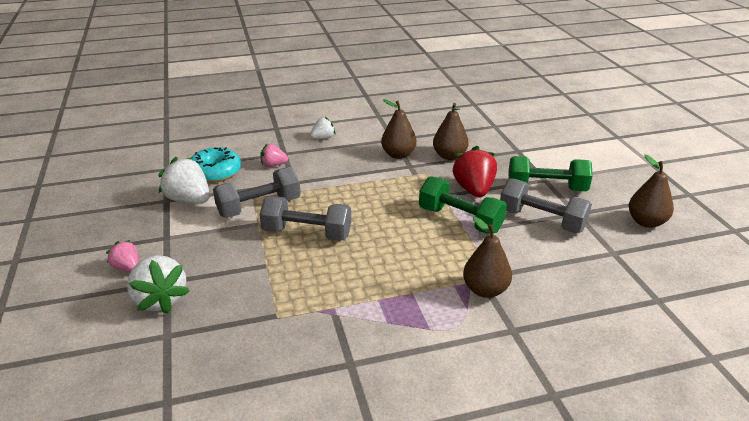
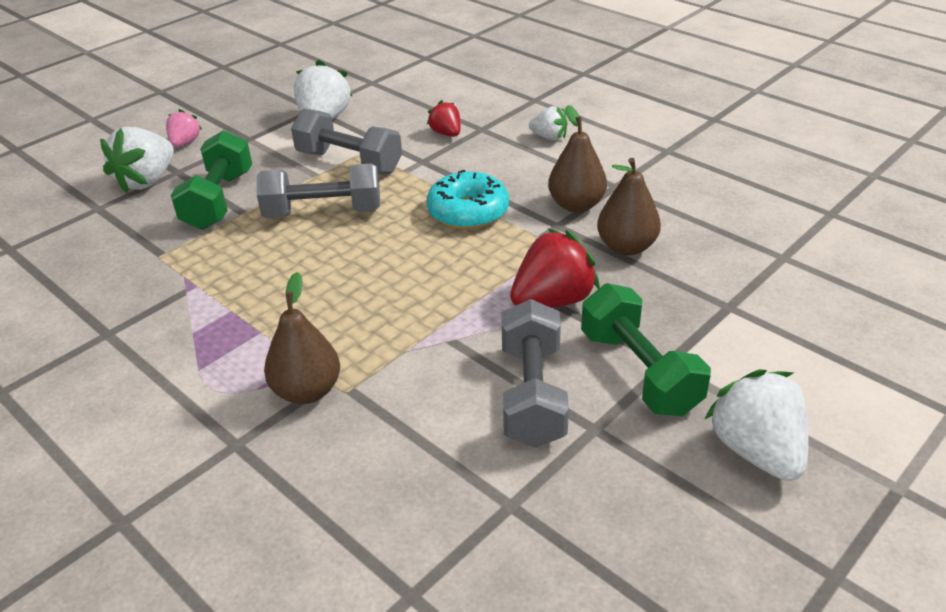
camera: 60 degrees right, 5 degrees up
(215, 172) = (392, 109): turquoise donut -> turquoise donut (468, 212)
(273, 165) = (446, 133): pink strawberry -> red strawberry
(307, 233) = (323, 212): grey dumbbell -> grey dumbbell turned 75 degrees counterclockwise
(460, 220) = (459, 314): green dumbbell -> green dumbbell (219, 200)
(615, 182) = (756, 451): none -> white strawberry
(646, 222) = (652, 528): brown pear -> none

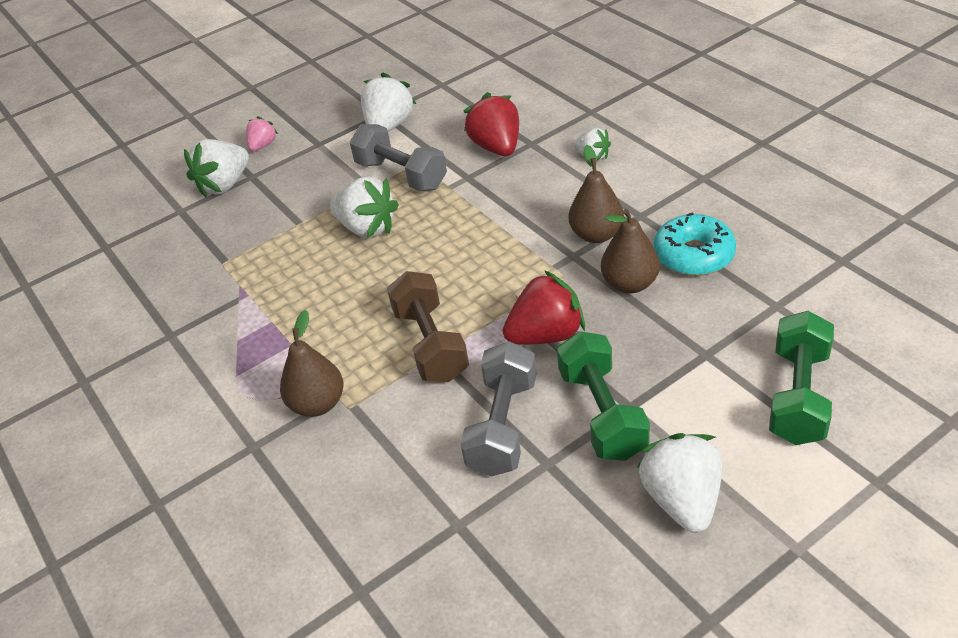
camera: 15 degrees right, 5 degrees up
(219, 200) = (281, 209): green dumbbell -> green dumbbell (798, 396)
(323, 212) = (367, 228): grey dumbbell -> white strawberry
(425, 319) = (430, 344): none -> brown dumbbell
(446, 133) = (497, 147): red strawberry -> red strawberry, size x1.77
(468, 212) = (495, 235): turquoise donut -> turquoise donut (693, 255)

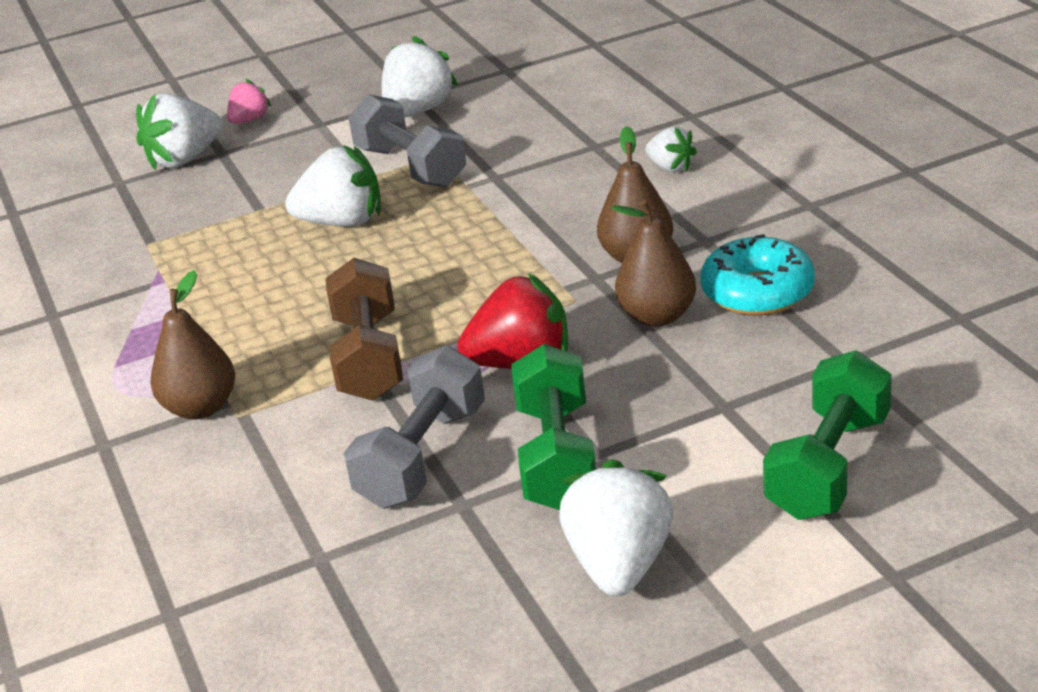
camera: 10 degrees right, 10 degrees down
(367, 228) = (343, 222): white strawberry -> white strawberry turned 45 degrees counterclockwise
(497, 147) = (548, 146): red strawberry -> none

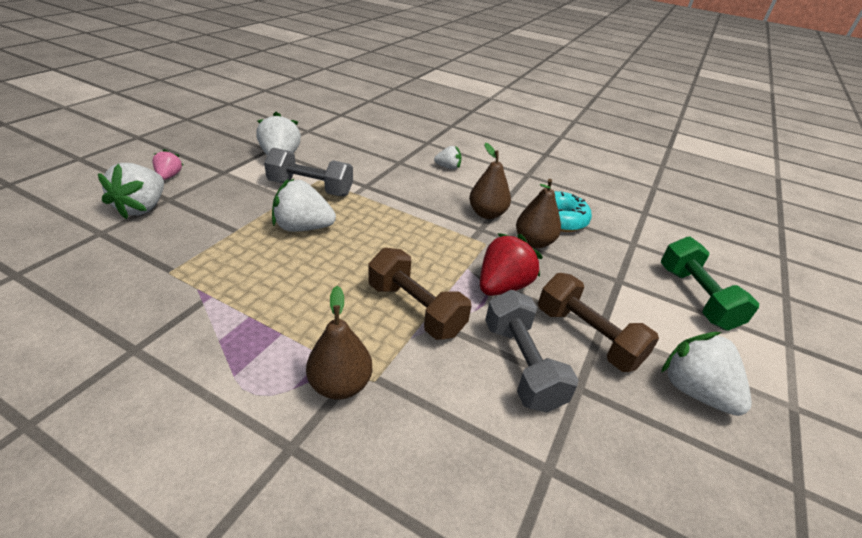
camera: 45 degrees left, 5 degrees up
(343, 222) = (303, 227): white strawberry -> white strawberry turned 135 degrees counterclockwise
(556, 457) = (587, 337): green dumbbell -> brown dumbbell

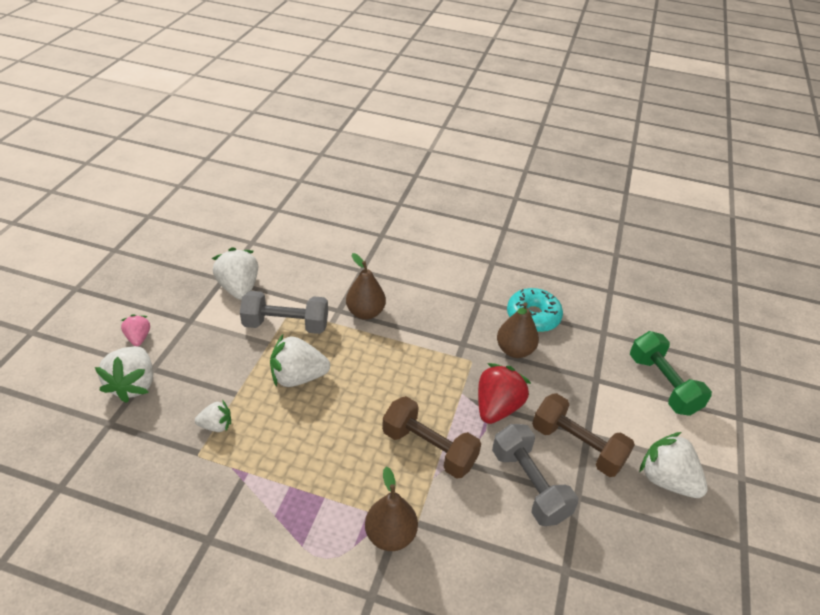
camera: 10 degrees left, 5 degrees up
(448, 167) = (412, 268): white strawberry -> white strawberry (216, 425)
(487, 214) = (464, 323): brown pear -> brown pear (365, 312)

